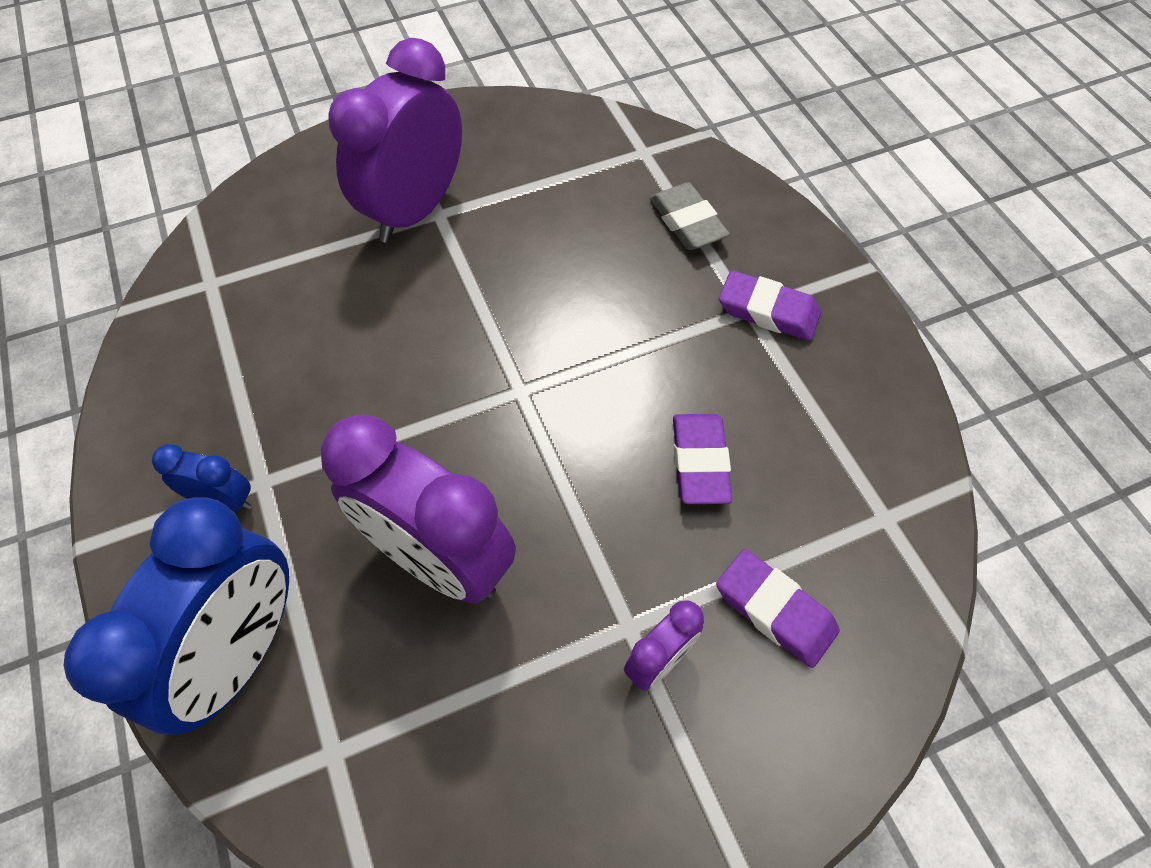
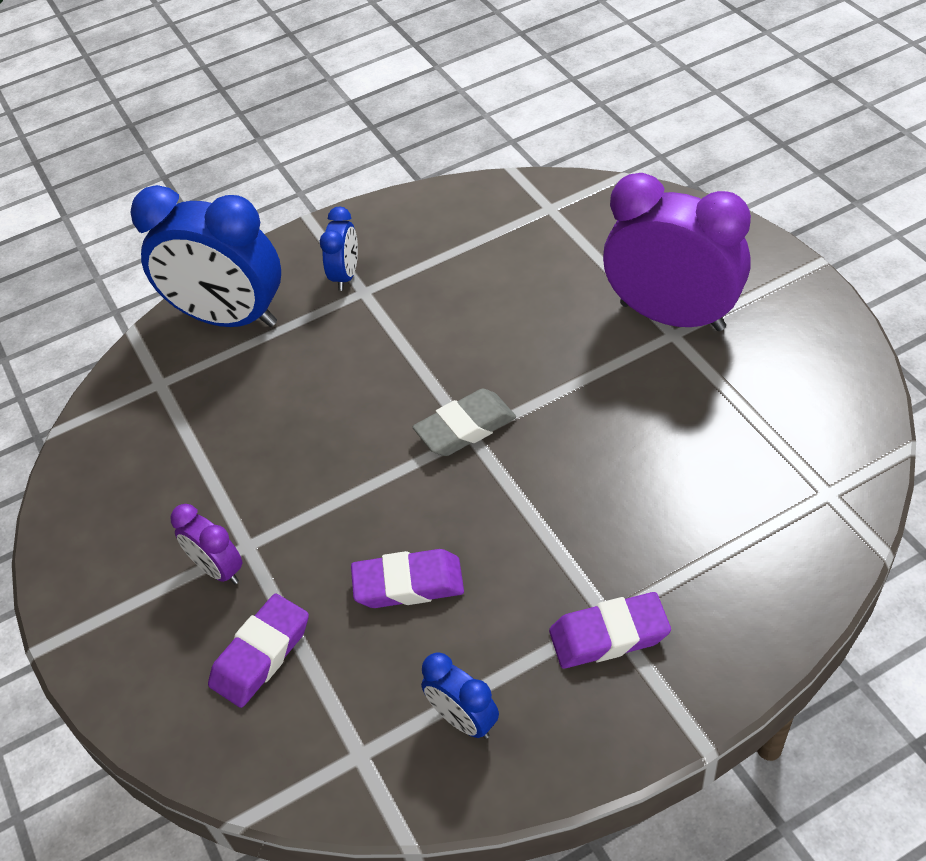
camera: 90 degrees right, 10 degrees down
(439, 559) = (302, 410): purple clock -> none
(687, 222) = (724, 547): grey eraser -> grey eraser (465, 428)
(768, 311) = (609, 635): purple eraser -> purple eraser turned 60 degrees clockwise
(849, 428) = (463, 720): none -> blue clock

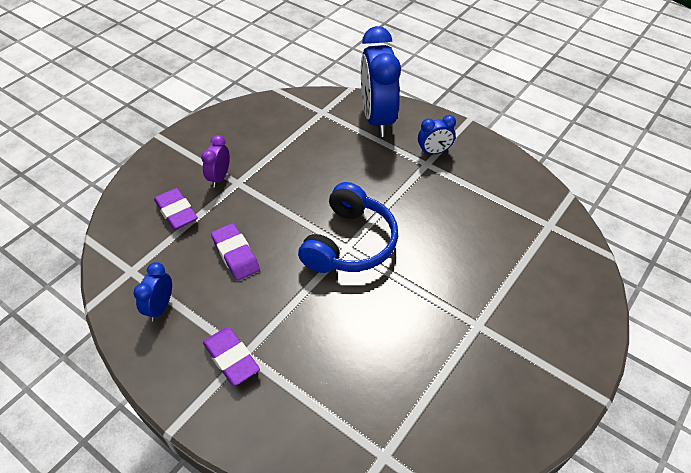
camera: 60 degrees right, 0 degrees up
(261, 654) = (176, 212): purple eraser -> purple eraser turned 45 degrees clockwise
(465, 428) = (350, 243): grey eraser -> blue headphones
(672, 316) = (493, 320): purple clock -> none

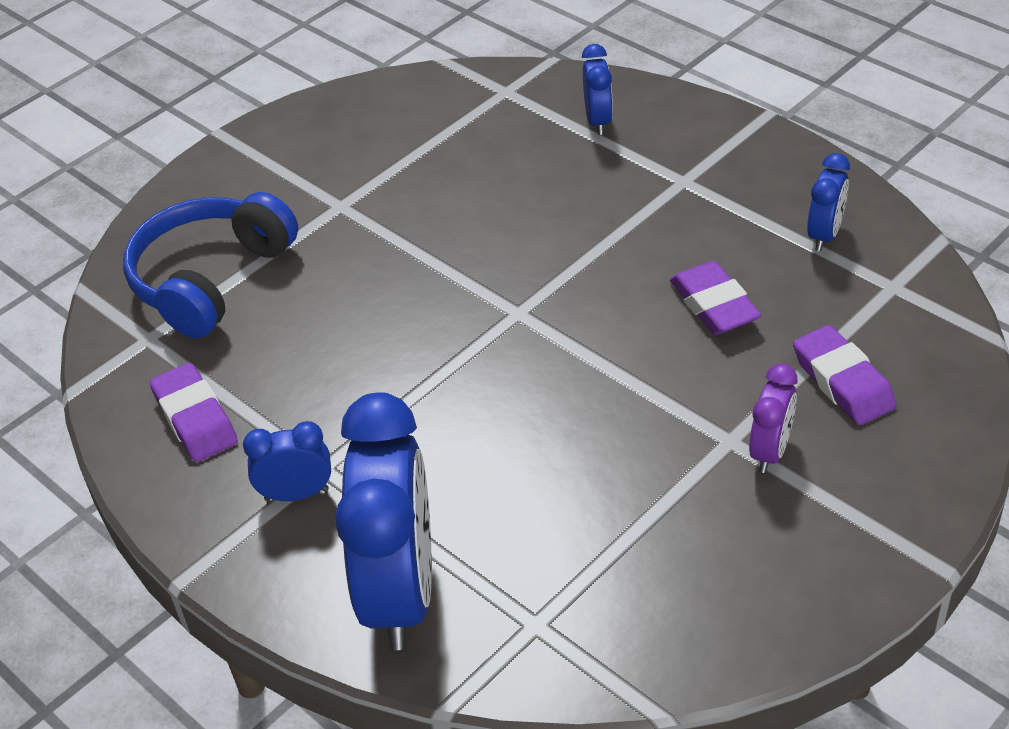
camera: 170 degrees left, 5 degrees down
(231, 358) = (701, 175): purple eraser -> purple eraser (195, 418)
(305, 417) = (598, 121): none -> blue clock
(350, 243) = (511, 318): blue headphones -> blue headphones (211, 279)

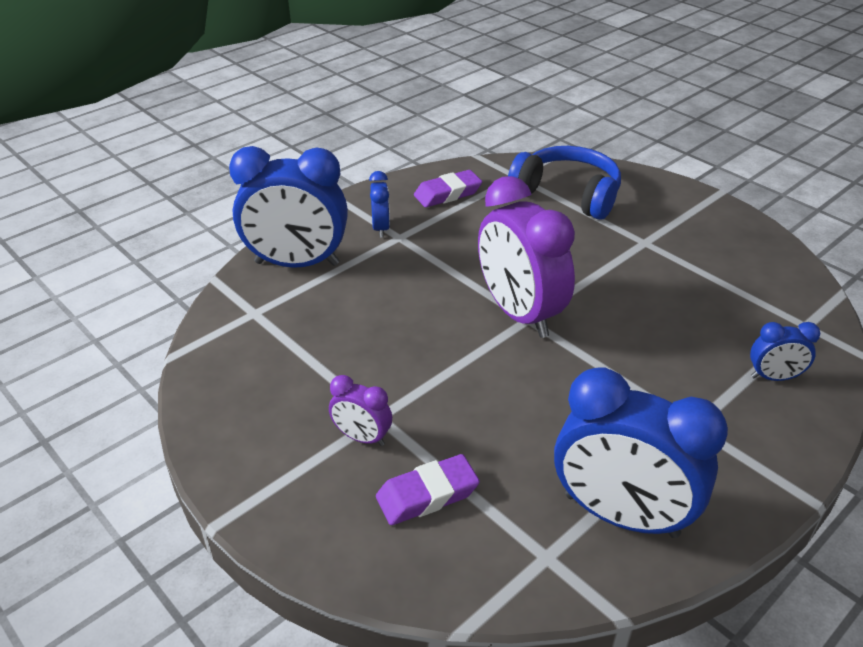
camera: 90 degrees right, 5 degrees down
(508, 320) = (519, 313): none -> purple clock
(714, 305) = (528, 425): purple eraser -> none
(824, 235) = (621, 515): blue clock -> blue clock, size x2.14

